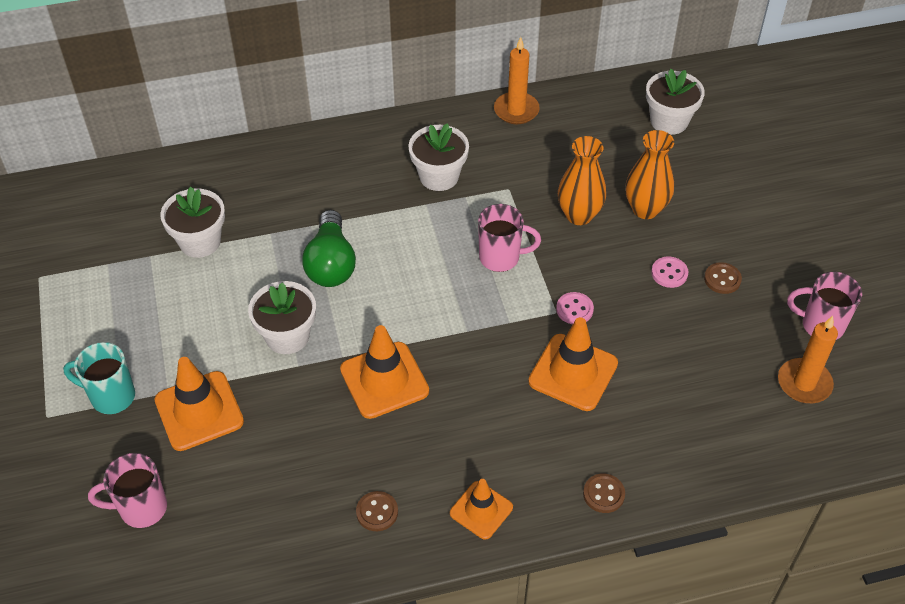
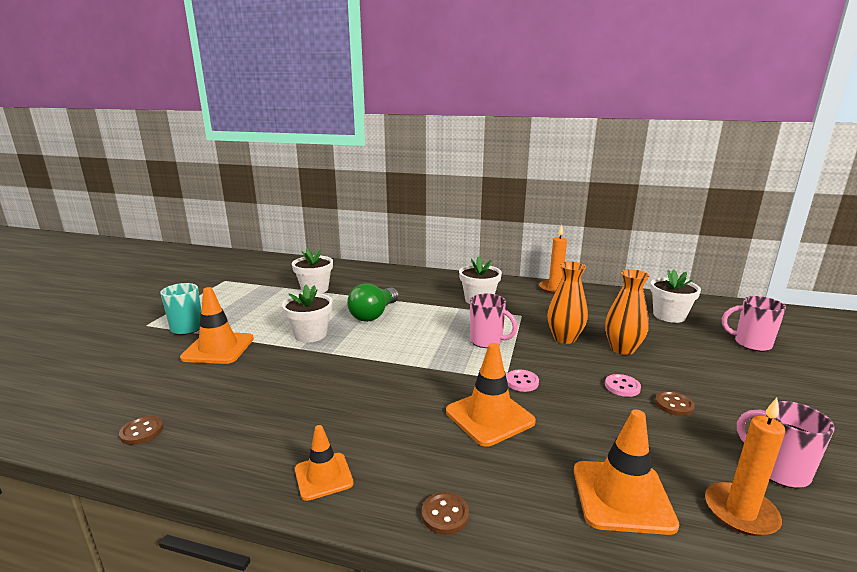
camera: 30 degrees right, 30 degrees down
(141, 508) = (121, 378): pink mug -> pink mug (751, 344)
(377, 512) = (247, 441): brown button -> brown button (142, 432)
(384, 380) = (343, 372): orange traffic cone -> orange traffic cone (622, 496)

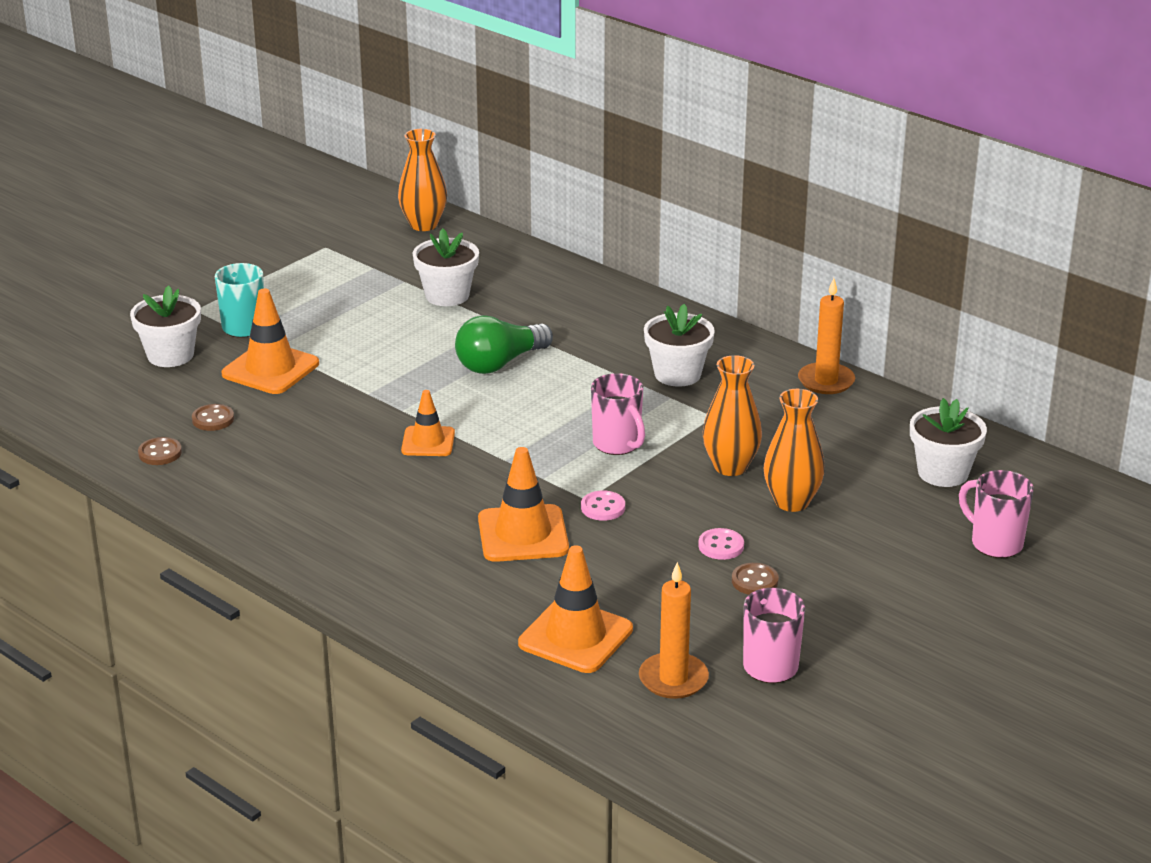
camera: 25 degrees right, 10 degrees up
(278, 263) = (423, 225): none -> orange vase
(310, 334) = (393, 376): white flower pot -> white flower pot (170, 355)
(323, 476) = (311, 541): orange traffic cone -> orange traffic cone (428, 442)
(445, 515) = (397, 601): brown button -> brown button (213, 419)

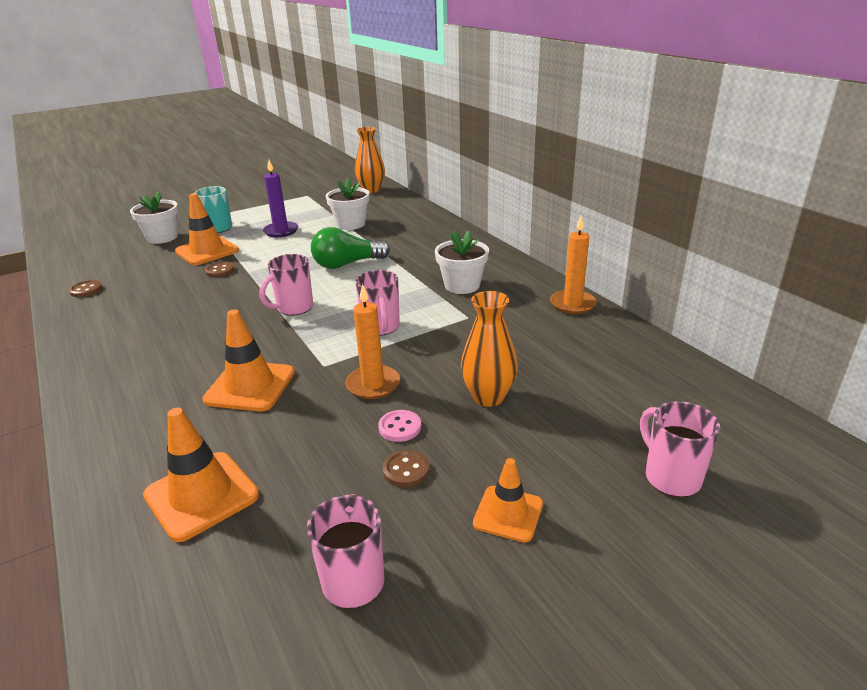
camera: 20 degrees right, 0 degrees up
(213, 419) = (140, 274): brown button -> brown button (220, 271)
(350, 321) = (281, 231): none -> purple candle
(428, 442) = (252, 306): orange traffic cone -> orange traffic cone (508, 513)
(485, 436) = (294, 308): none -> pink mug
(603, 507) = (329, 375): pink button -> none
(673, 679) = (246, 572): orange candle -> orange candle (373, 384)
(730, 467) = (455, 358): orange vase -> none
(943, 473) = (642, 393): white flower pot -> none

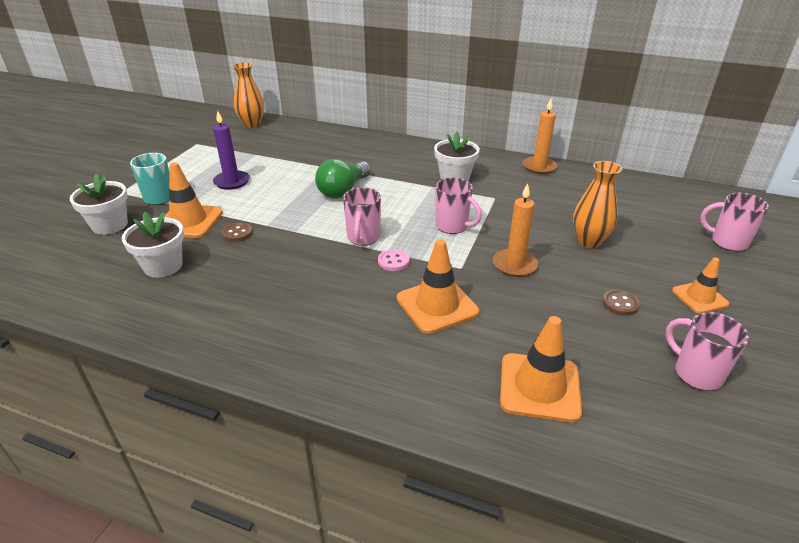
camera: 40 degrees left, 5 degrees up
(86, 290) = (121, 301): brown button -> none
(351, 224) = (287, 158): white flower pot -> white flower pot (163, 266)
(400, 427) = (575, 282): pink button -> pink button (393, 261)

